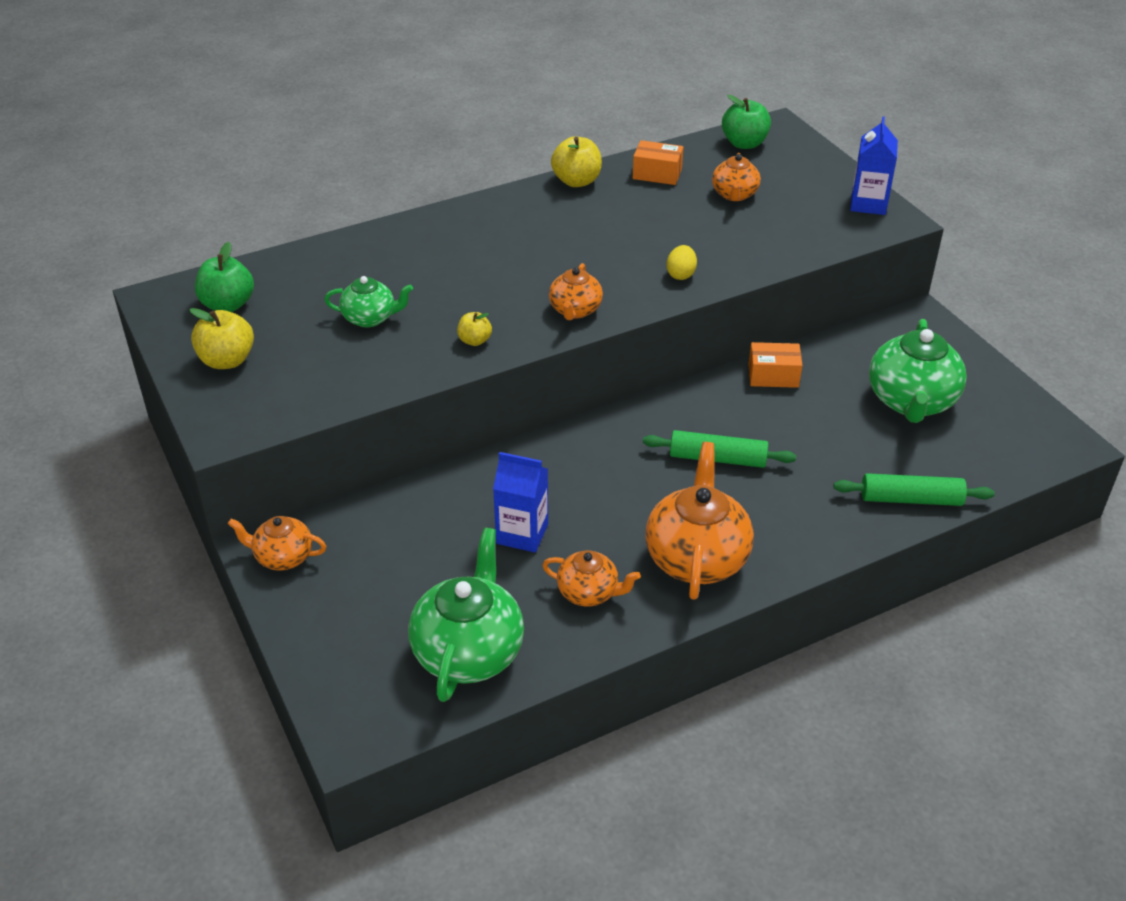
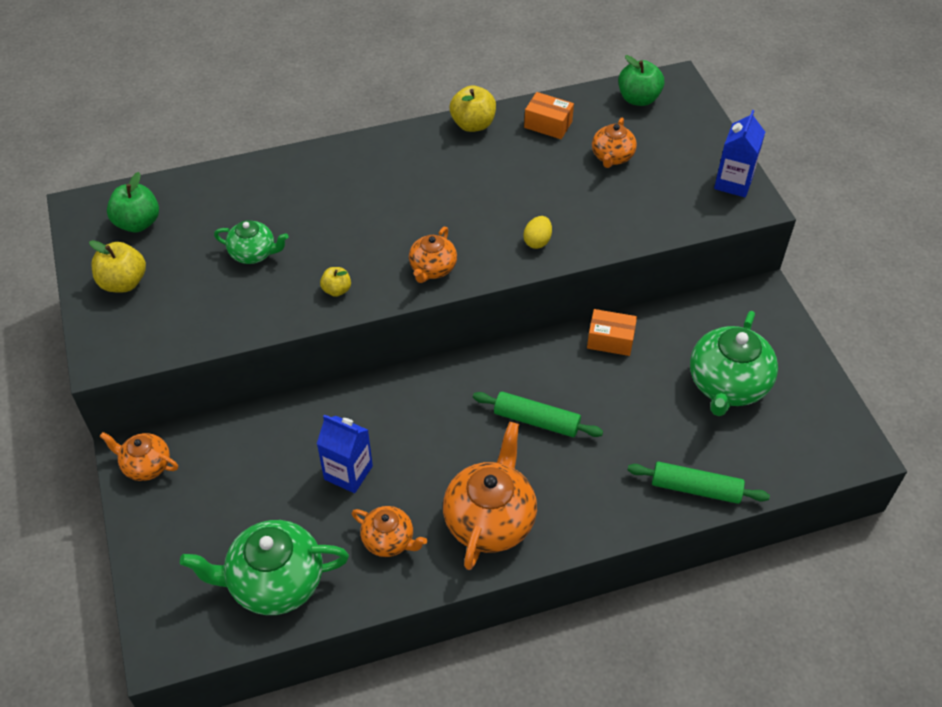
camera: 10 degrees right, 10 degrees up
(468, 651) = (275, 582): green teapot -> green teapot turned 120 degrees counterclockwise

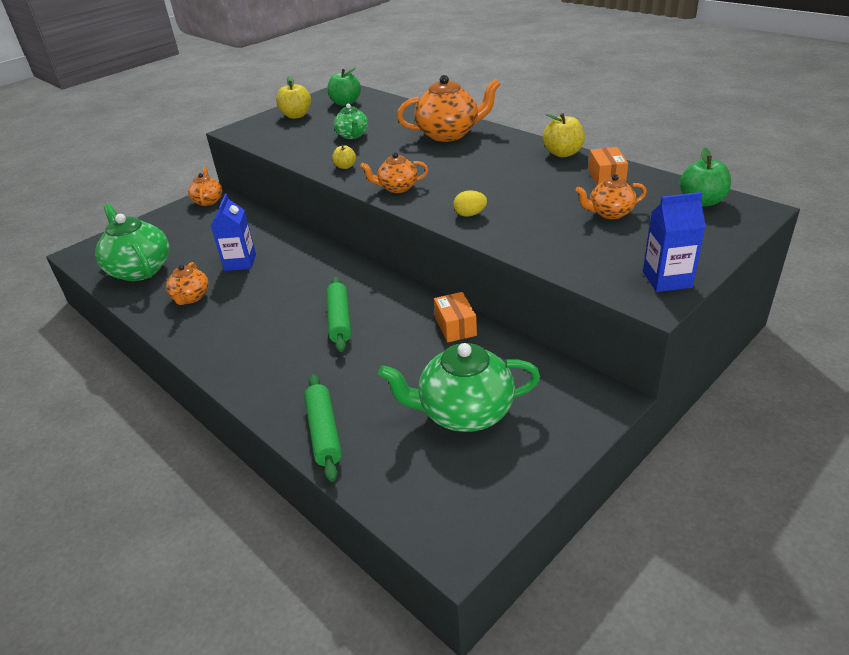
camera: 65 degrees right, 15 degrees down
(490, 520) = (229, 332): orange teapot -> orange teapot (448, 134)

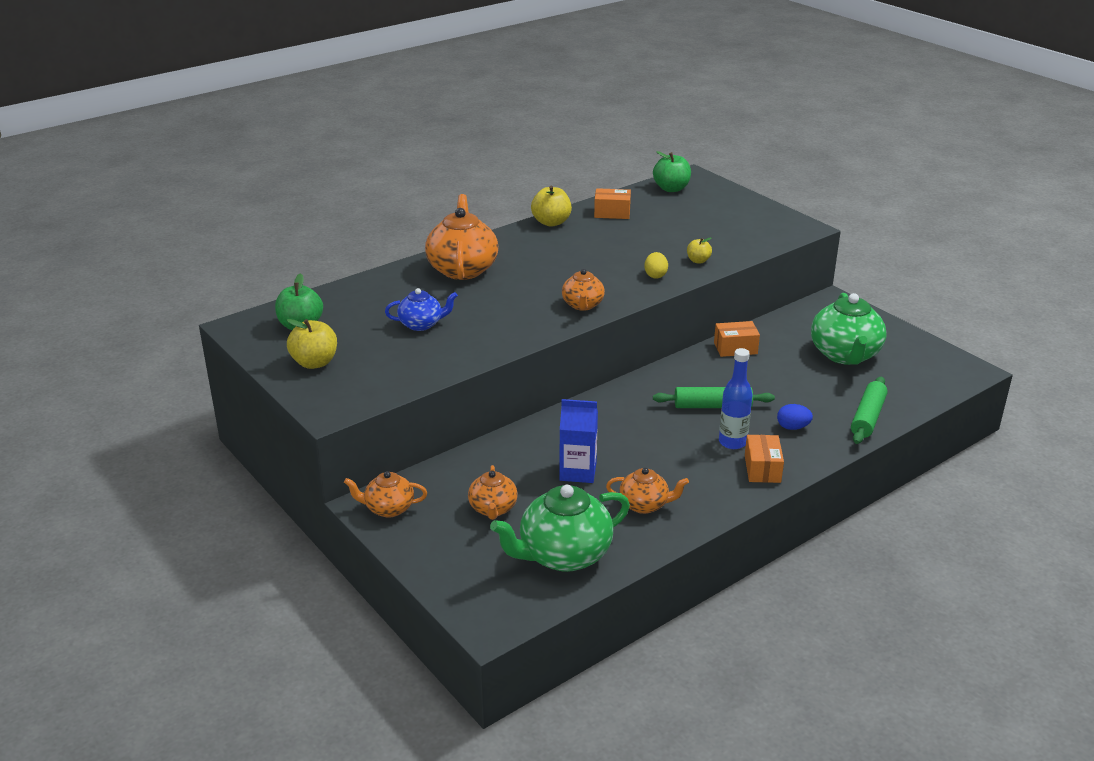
camera: 85 degrees left, 5 degrees down
(232, 357) = (762, 469): none -> orange box
(277, 336) = (732, 442): none -> blue bottle
(303, 374) = (792, 427): none -> blue egg
(324, 432) = (868, 417): green rolling pin -> green rolling pin turned 60 degrees counterclockwise
(345, 166) = (511, 331): yellow apple -> yellow apple (698, 261)
(352, 135) = (421, 324): green teapot -> blue teapot
(610, 213) = (676, 221): orange teapot -> orange teapot (493, 509)
(667, 279) = (779, 219): blue carton -> none

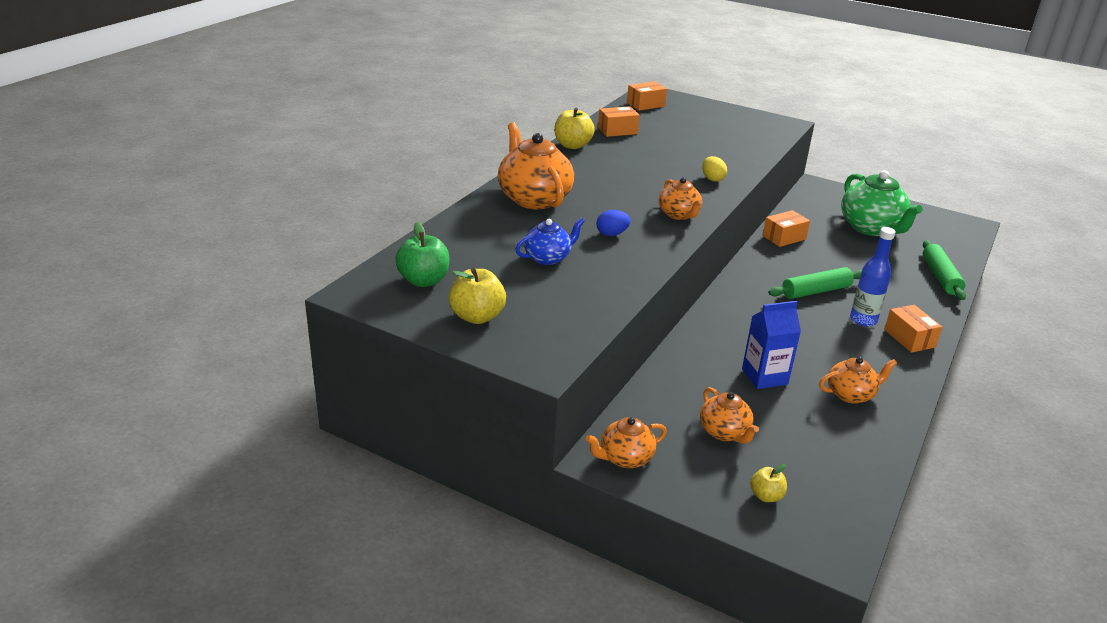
camera: 25 degrees left, 0 degrees up
(563, 555) = (831, 462): green teapot -> none
(671, 189) = (645, 105): green apple -> orange box
(698, 261) = (734, 161): yellow apple -> yellow apple (766, 496)
(792, 427) = (895, 297): blue egg -> blue egg (612, 234)

